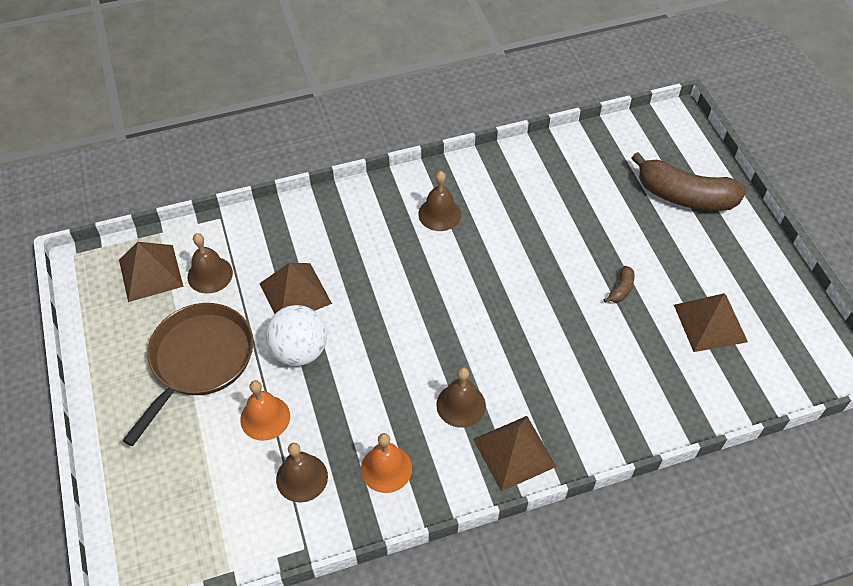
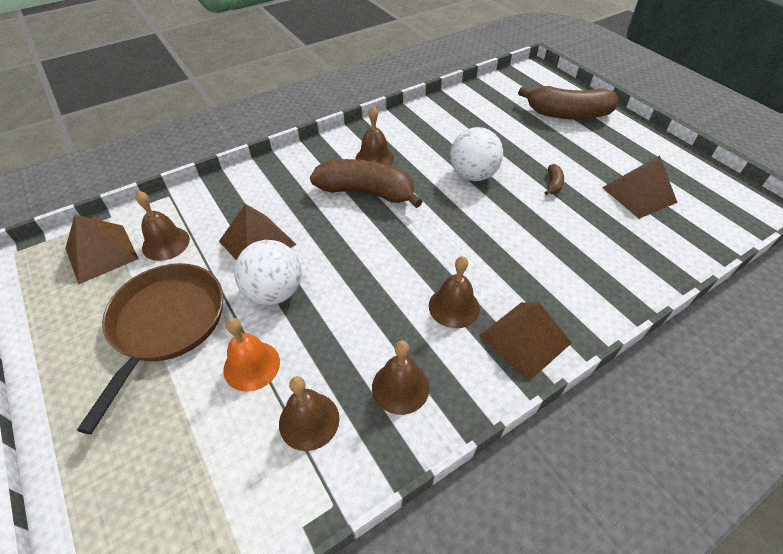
camera: 15 degrees left, 5 degrees down
(386, 468) = (400, 387): orange bell -> brown bell
(417, 256) = (366, 192): none -> brown banana
(538, 259) = (473, 175): none -> white ball

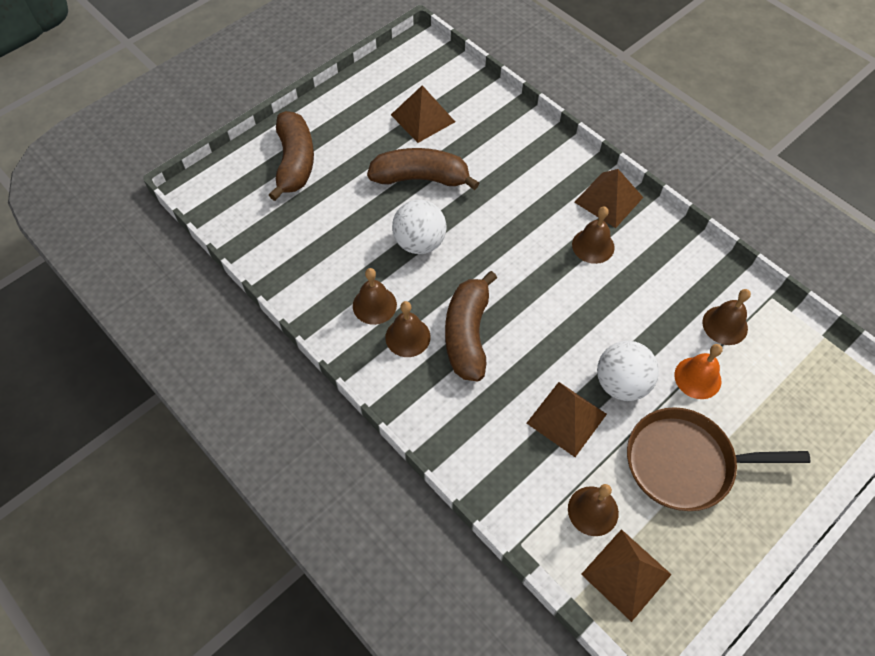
camera: 100 degrees left, 10 degrees up
(400, 387) = (677, 272): brown bell -> brown bell (374, 305)
(553, 184) = (421, 178): brown banana -> brown banana, size x2.46

